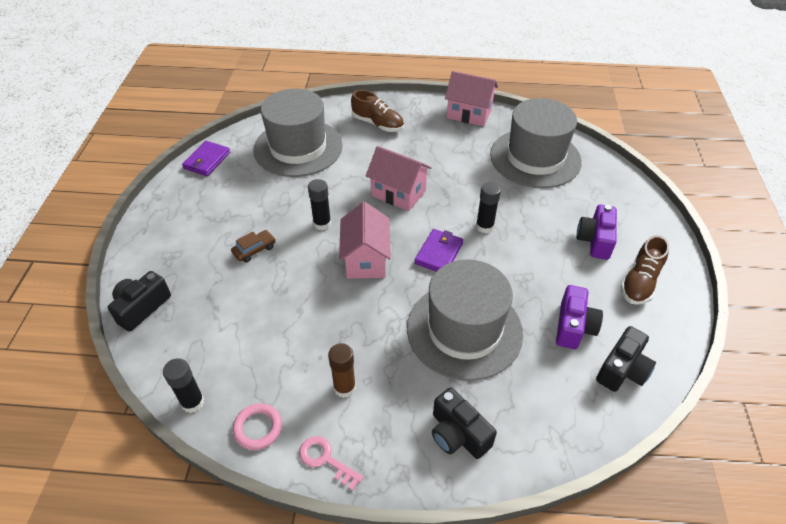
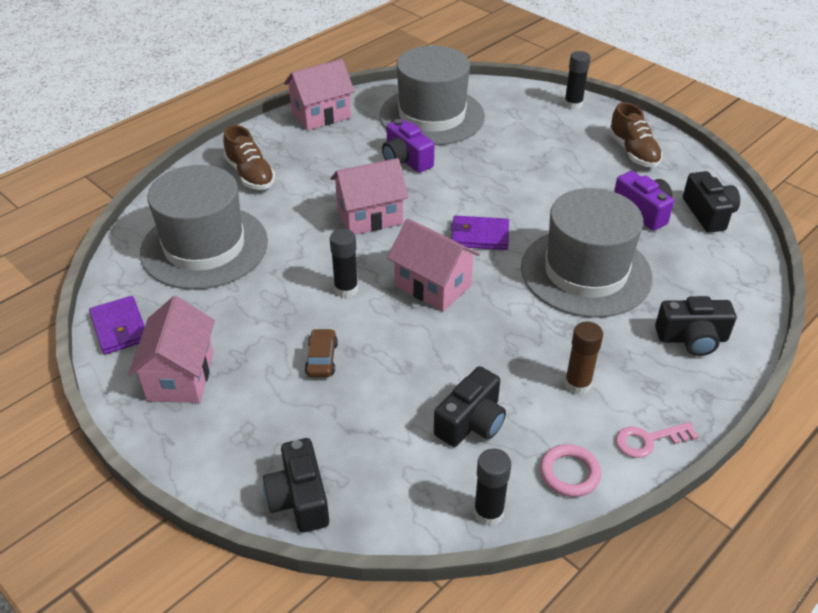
camera: 50 degrees left, 5 degrees down
(192, 204) = (180, 376): none -> pink house
(261, 350) = (471, 422): none -> black camera
(378, 124) = (250, 175): brown shoe -> brown shoe turned 75 degrees clockwise
(439, 253) = (479, 236): purple wallet -> purple wallet turned 60 degrees counterclockwise
(484, 226) = (479, 191): black glue stick -> black glue stick (573, 104)
(595, 240) = (565, 145): purple camera -> purple camera (406, 159)

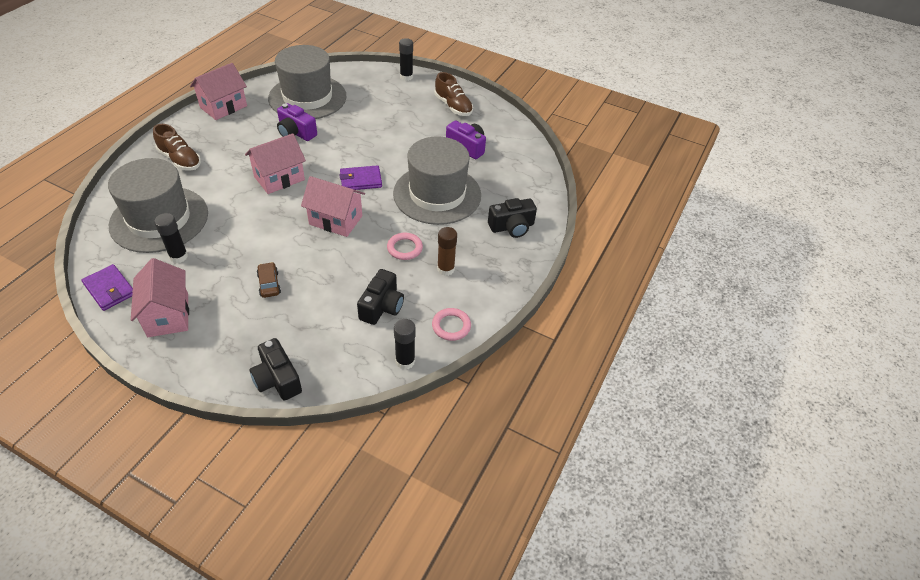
camera: 20 degrees left, 5 degrees up
(346, 289) = (274, 233): black glue stick -> black glue stick (178, 256)
(522, 342) = (404, 248): none -> pink ring
(648, 440) = (496, 296): pink key -> none
(708, 213) = (508, 142): black camera -> none

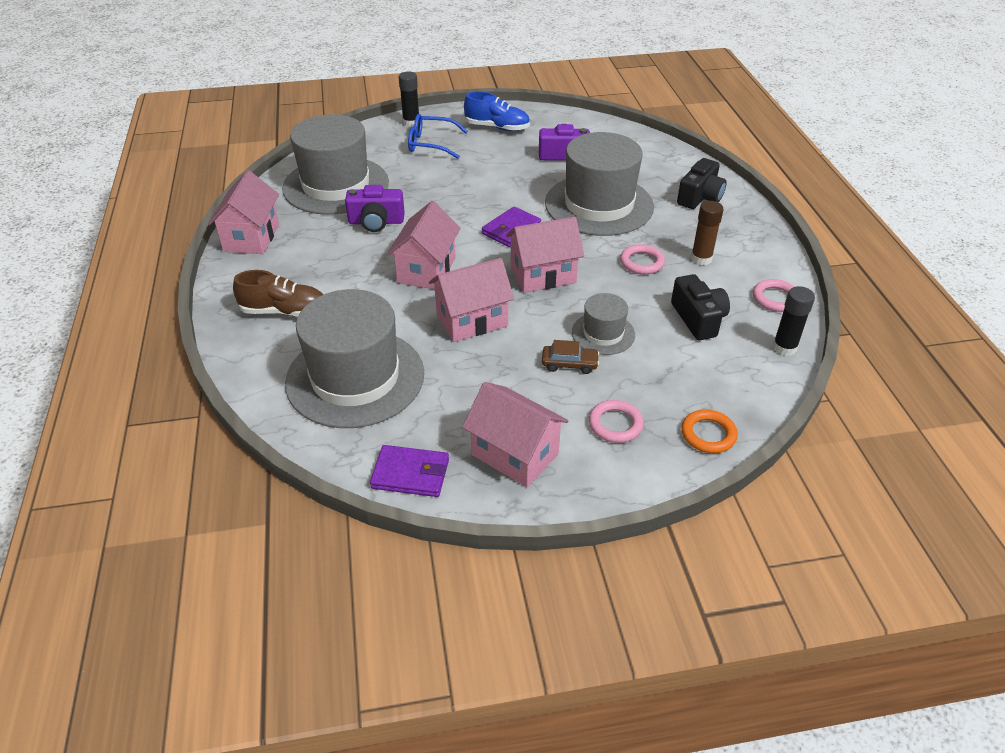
camera: 35 degrees left, 5 degrees down
(178, 256) = (436, 397): black glue stick -> none
(239, 336) = (615, 424): none -> pink ring
(258, 223) = (472, 320): none -> pink house
(269, 284) = (569, 364): brown car -> brown car turned 150 degrees clockwise
(277, 379) = (708, 434): black camera -> orange ring
(314, 278) = (603, 333): none -> grey hat
(397, 97) = (431, 144): none -> blue glasses
(453, 106) = (497, 127): brown shoe -> blue shoe

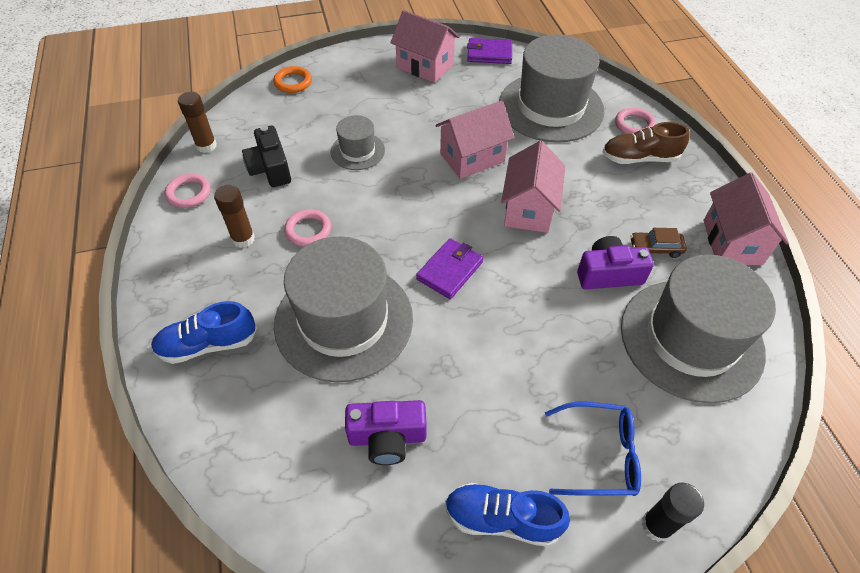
camera: 175 degrees right, 10 degrees up
(543, 275) = (411, 209): pink house -> none
(569, 364) = (387, 125): brown car -> brown car (655, 248)
(615, 424) = (356, 85): pink ring -> pink ring (634, 125)
(700, 197) = (208, 344): black camera -> blue shoe
(784, 348) = (206, 146): black glue stick -> brown glue stick

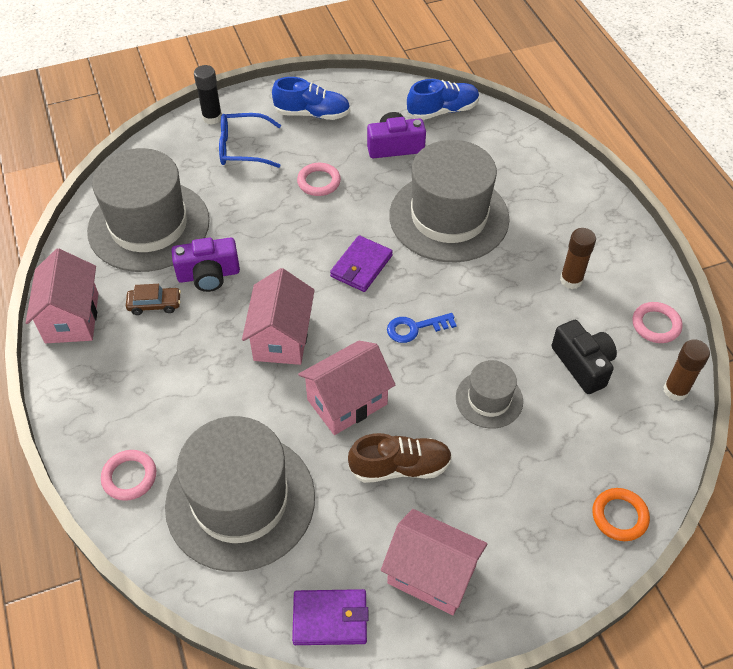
camera: 175 degrees right, 0 degrees up
(208, 344) = (554, 191): blue shoe -> blue shoe (442, 111)
(308, 230) = (510, 294): pink ring -> pink ring (319, 182)
(406, 207) = (415, 328): none -> blue key
(639, 158) = (138, 420): brown shoe -> brown shoe (400, 467)

